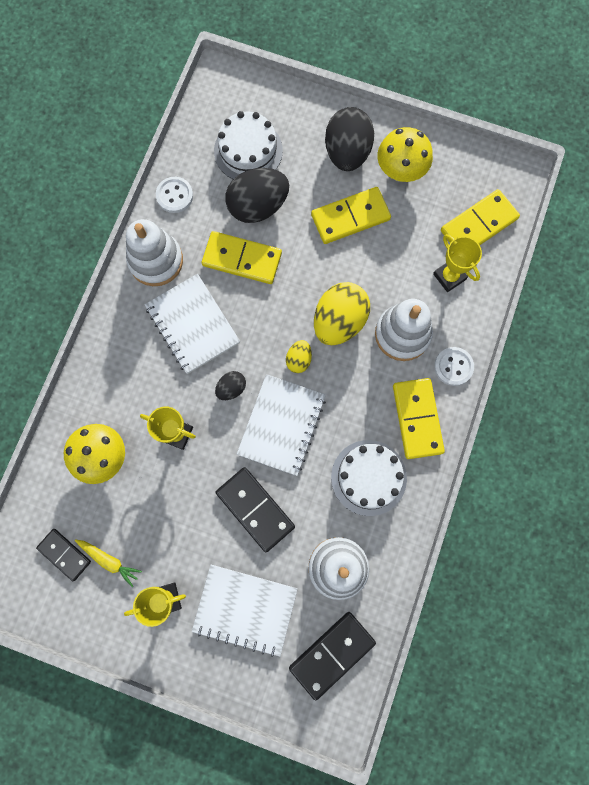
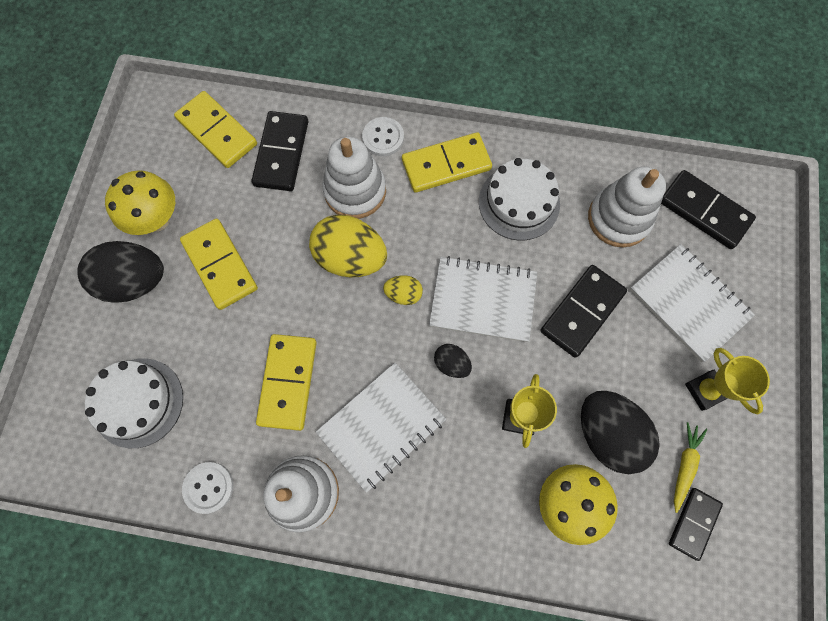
camera: 100 degrees left, 5 degrees down
(245, 609) = (688, 303): white notebook -> white notebook turned 45 degrees counterclockwise
(258, 206) = (215, 375): black egg -> black egg (607, 434)
(449, 276) = (281, 153): yellow trophy -> black domino

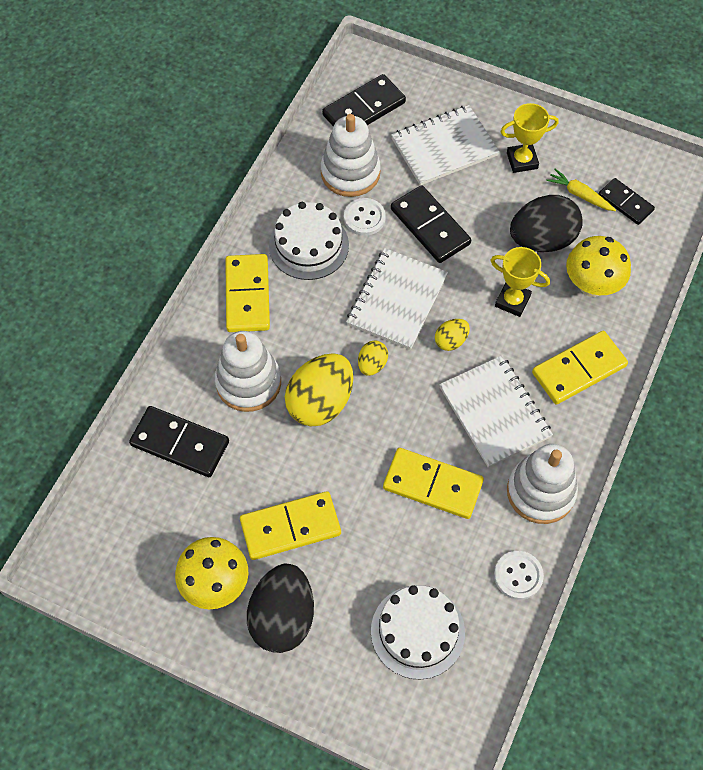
camera: 75 degrees left, 10 degrees down
(217, 132) = (129, 503): yellow domino -> yellow domino (578, 369)
(383, 138) = (197, 344): white button -> white button (364, 218)
(451, 364) = (451, 341): black egg -> yellow egg

